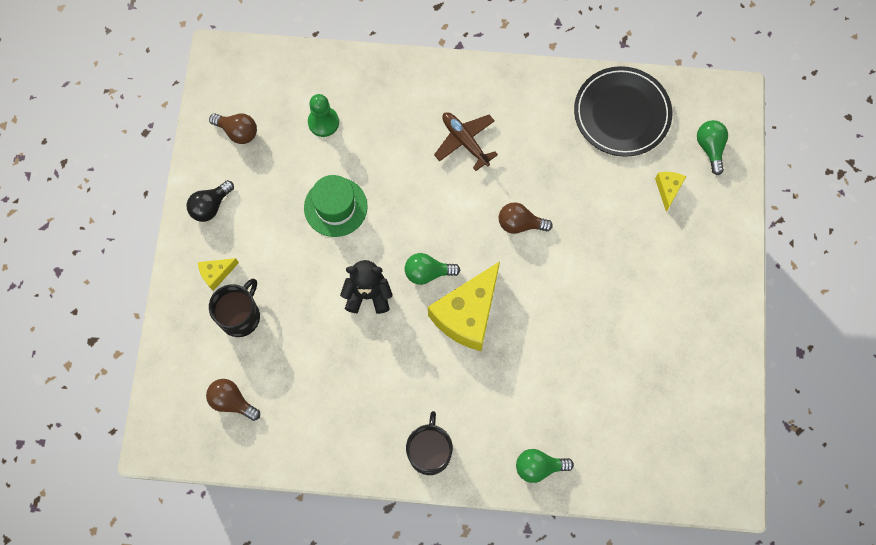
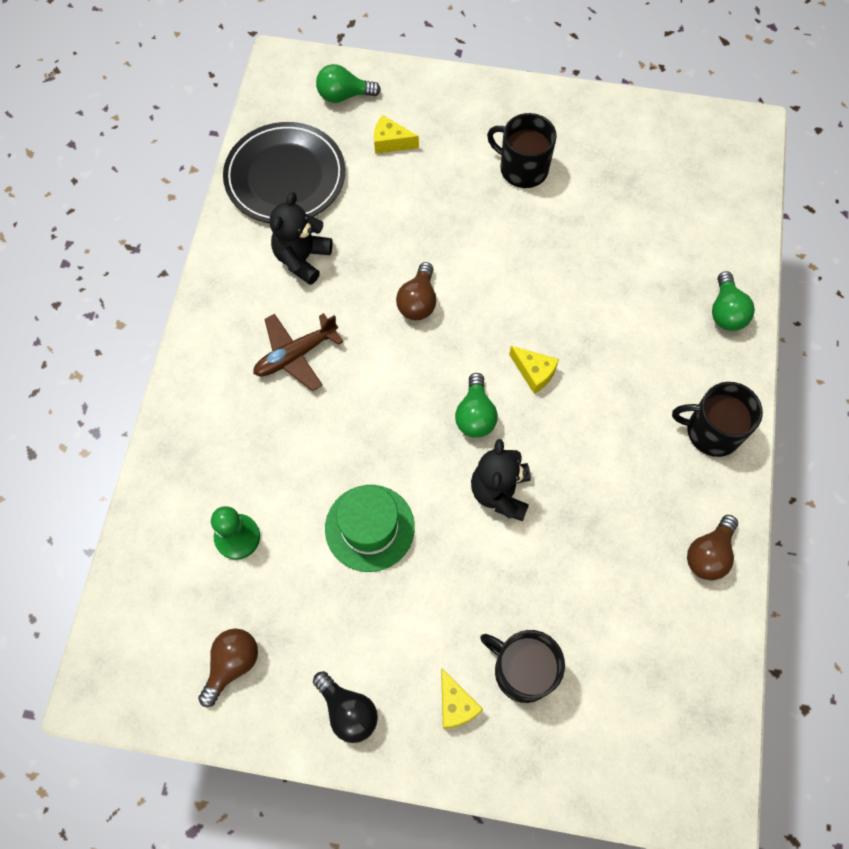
camera: 85 degrees left, 5 degrees down
(232, 401) = (647, 687): brown light bulb -> brown light bulb (708, 554)
(467, 314) = (534, 373): yellow cheese -> yellow cheese, size x0.45
(548, 136) = (302, 259): none -> black teddy bear
(658, 296) = (522, 168): none -> black mug

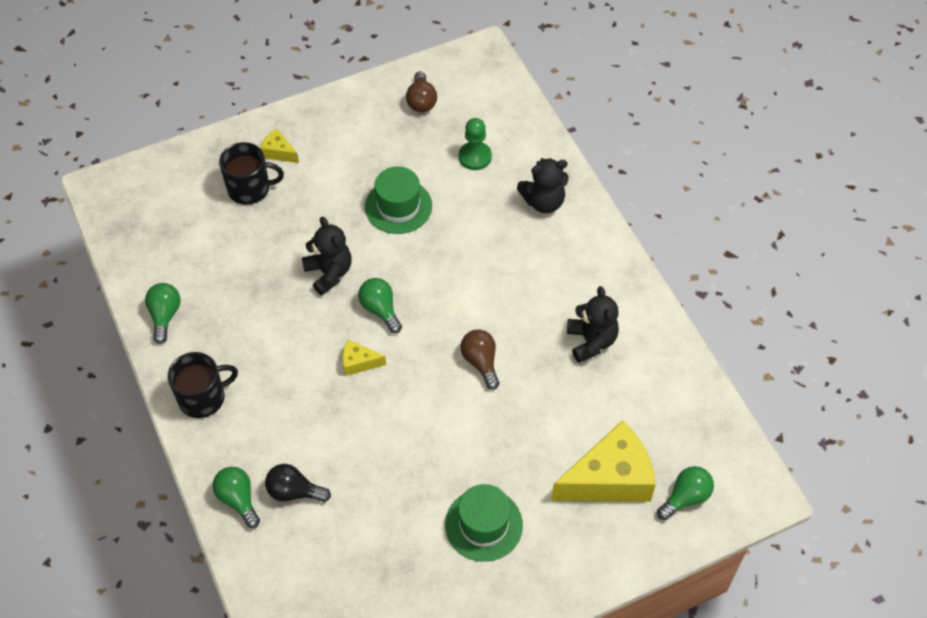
camera: 145 degrees right, 10 degrees down
(215, 430) = (543, 202): none -> black teddy bear
(285, 177) = (663, 395): black plate -> none
(295, 355) = (534, 275): brown plane -> none
(348, 711) = (338, 117): black light bulb -> black light bulb (294, 491)
(391, 142) = (609, 478): yellow cheese -> yellow cheese, size x2.21
(522, 168) = (483, 525): black mug -> green hat
(708, 554) = (165, 315): brown light bulb -> green light bulb

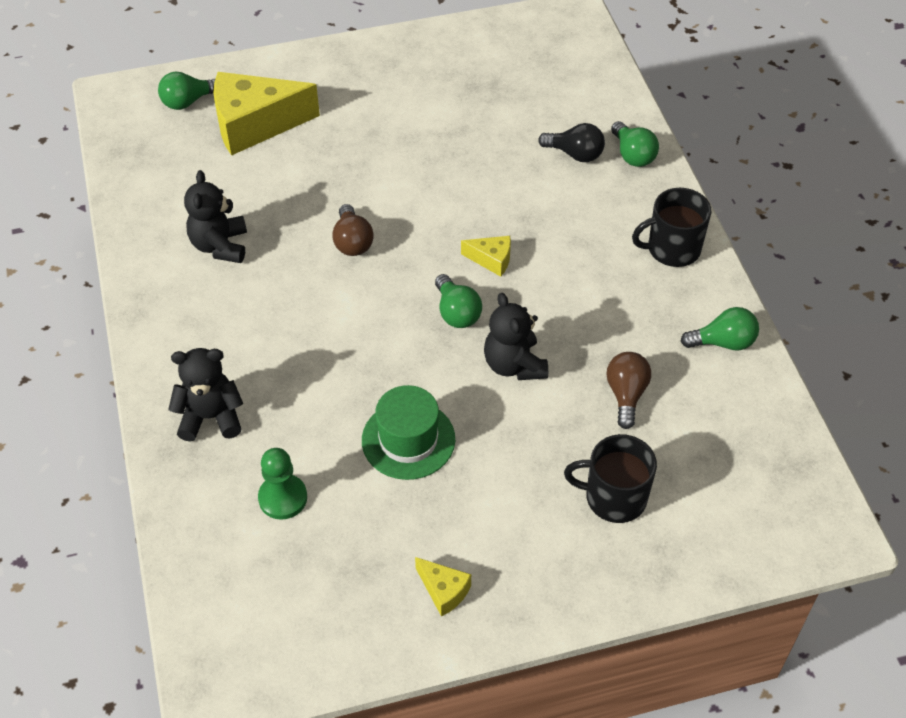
camera: 170 degrees left, 5 degrees down
(165, 315) = (723, 342): green light bulb -> green light bulb turned 105 degrees counterclockwise
(278, 152) = (569, 550): yellow cheese -> yellow cheese (443, 591)
(421, 101) = (337, 607): brown light bulb -> brown light bulb (626, 395)
(483, 525) = (391, 106): green hat -> none

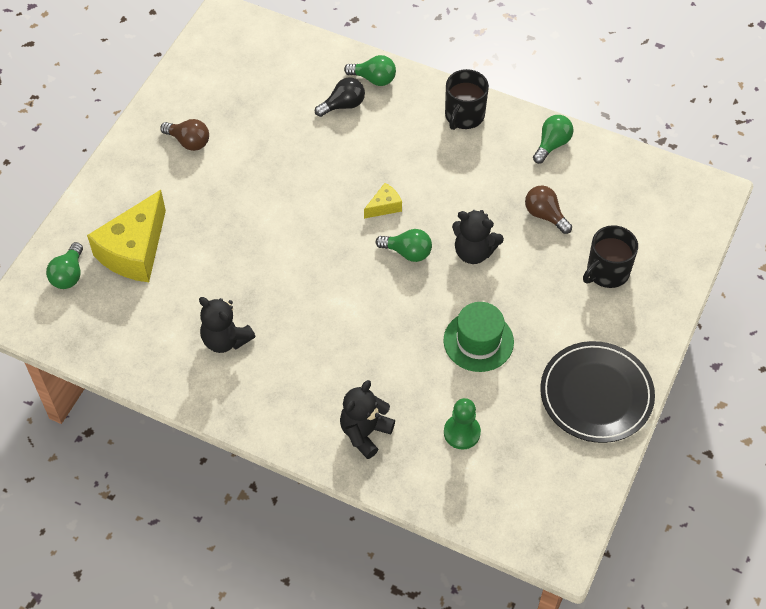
camera: 50 degrees left, 5 degrees up
(352, 242) = (296, 266): brown light bulb -> brown light bulb (189, 142)
(443, 591) = (596, 394): yellow cheese -> black plate

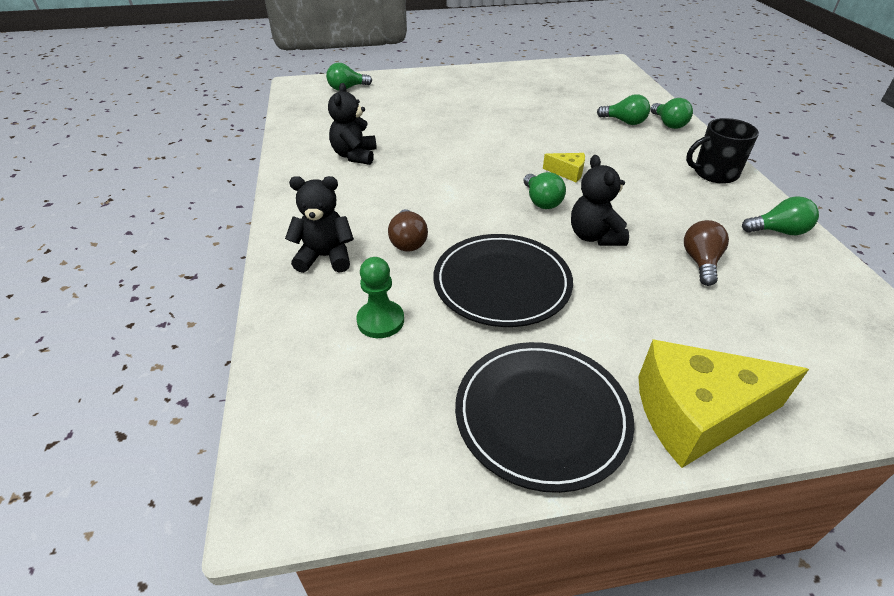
camera: 55 degrees right, 15 degrees down
(134, 251) = (391, 100): yellow cheese -> yellow cheese (696, 415)
(189, 142) = (501, 85): brown light bulb -> brown light bulb (408, 241)
(343, 105) = (624, 122): black light bulb -> green light bulb
(478, 341) = (502, 283): green hat -> black plate
(607, 272) = (709, 341): black mug -> none

